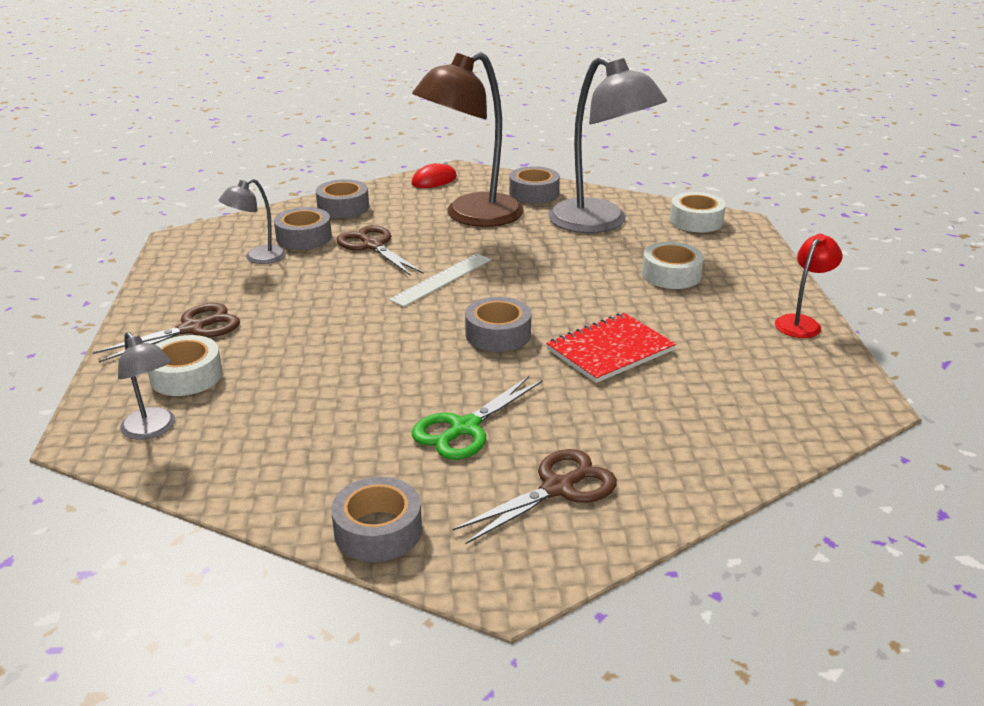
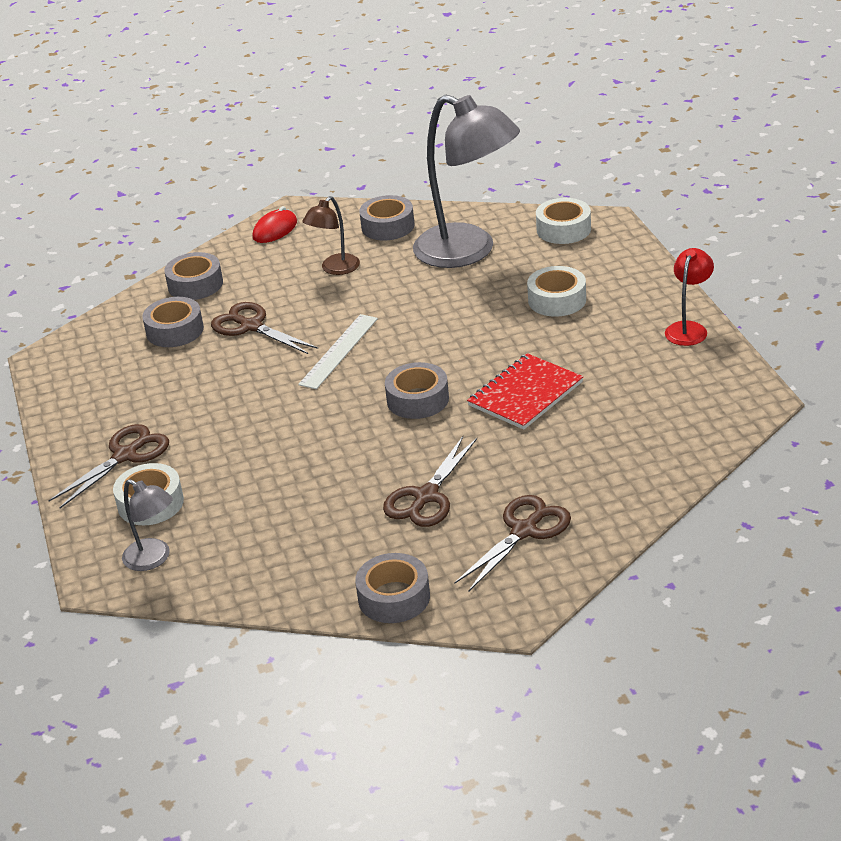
camera: 10 degrees left, 5 degrees up
(258, 258) = (141, 364): grey lamp -> none
(465, 428) = (426, 496): green scissors -> brown scissors
(471, 216) = (335, 269): brown lamp -> brown lamp, size x0.47

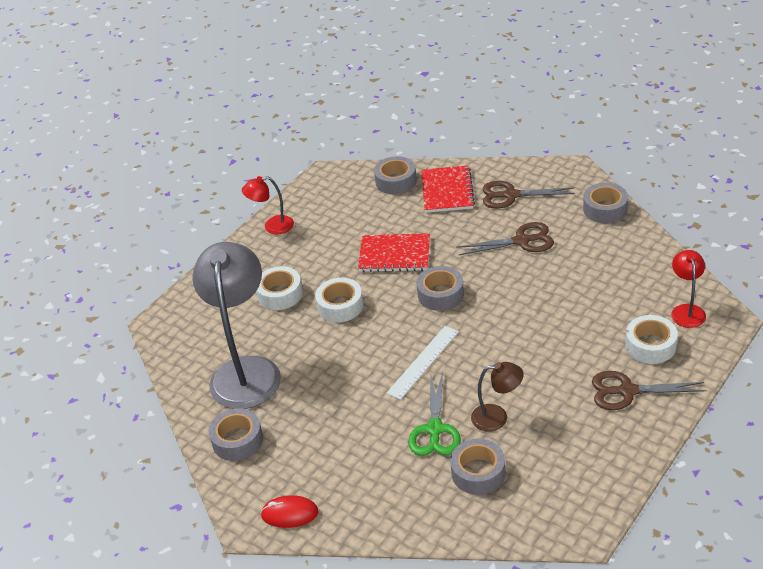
camera: 125 degrees left, 5 degrees up
(154, 559) = (687, 310): grey lamp -> red lamp
(195, 284) = (409, 508): grey tape -> grey tape (396, 181)
(251, 326) = (435, 429): brown scissors -> green scissors
(335, 269) = (322, 432): brown lamp -> brown lamp (497, 417)
(339, 351) = (423, 362): white ruler -> white ruler turned 45 degrees counterclockwise
(563, 229) = (182, 338): white tape -> white tape (340, 306)
(600, 482) = (447, 191): none -> red notebook

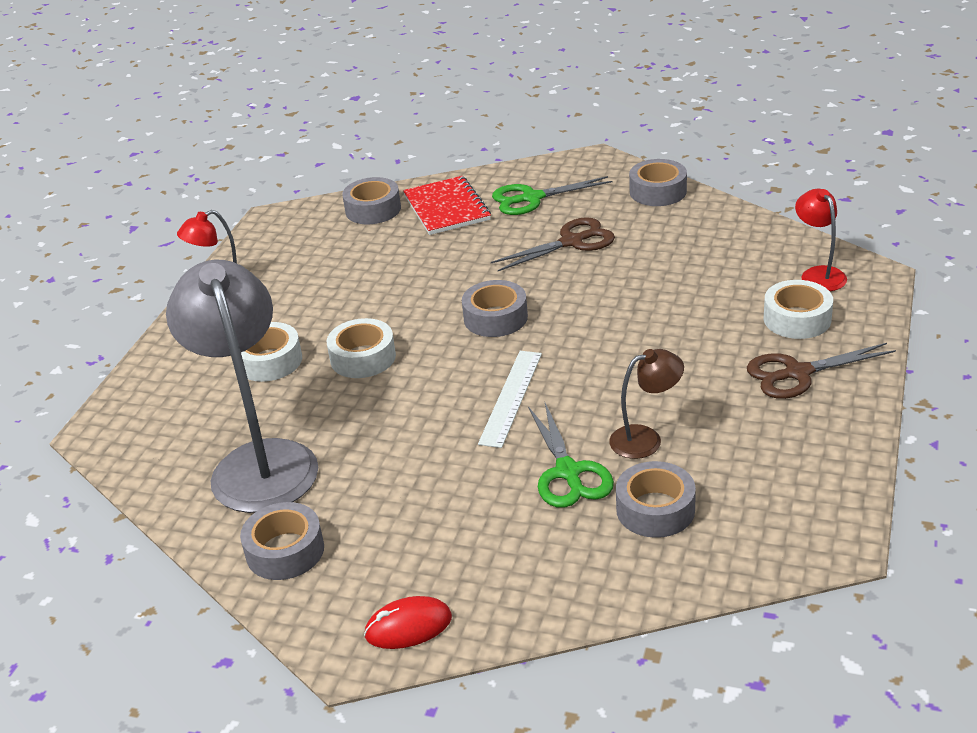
camera: 20 degrees left, 5 degrees down
(394, 254) = (410, 287): red notebook -> none
(511, 195) = (532, 198): brown scissors -> green scissors

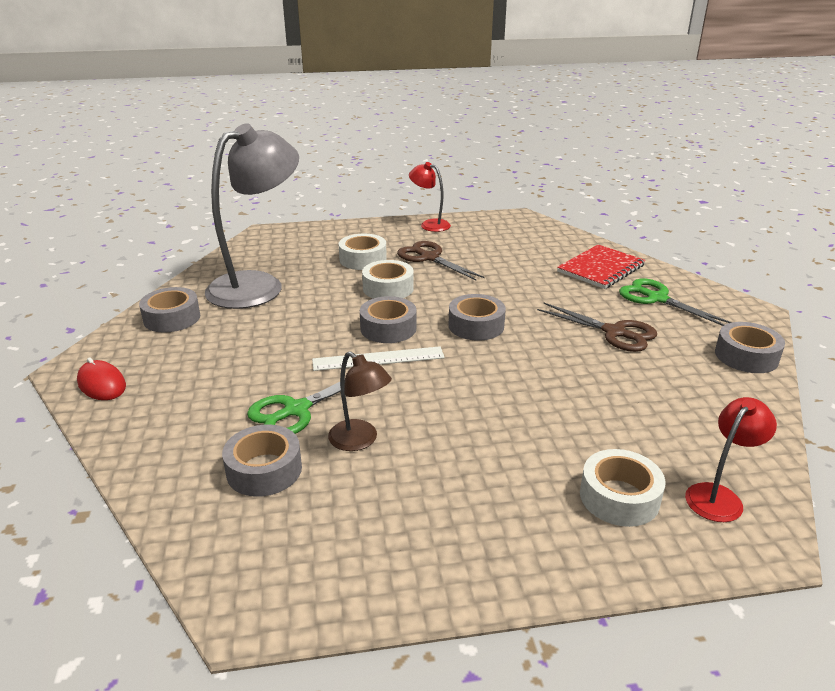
camera: 60 degrees right, 5 degrees down
(373, 209) = (567, 244): grey tape -> grey tape (388, 328)
(798, 373) = (523, 519): brown scissors -> brown scissors (429, 258)

